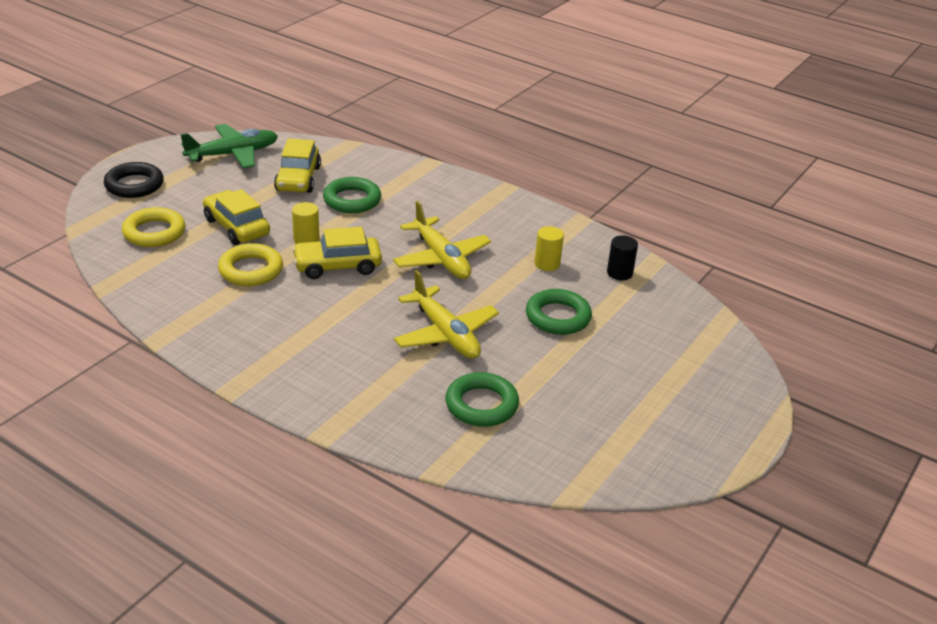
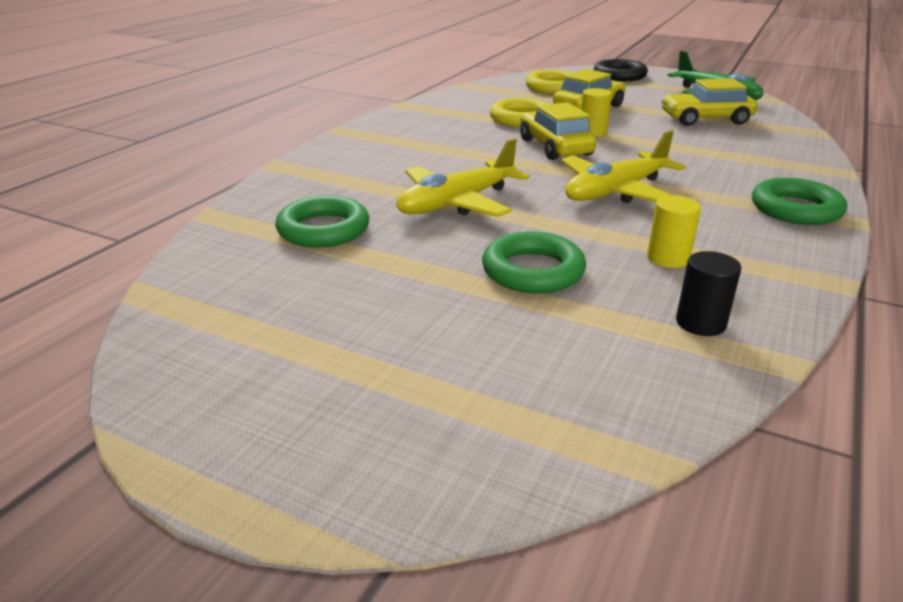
camera: 85 degrees right, 5 degrees down
(352, 200) = (693, 142): green ring -> green ring (795, 209)

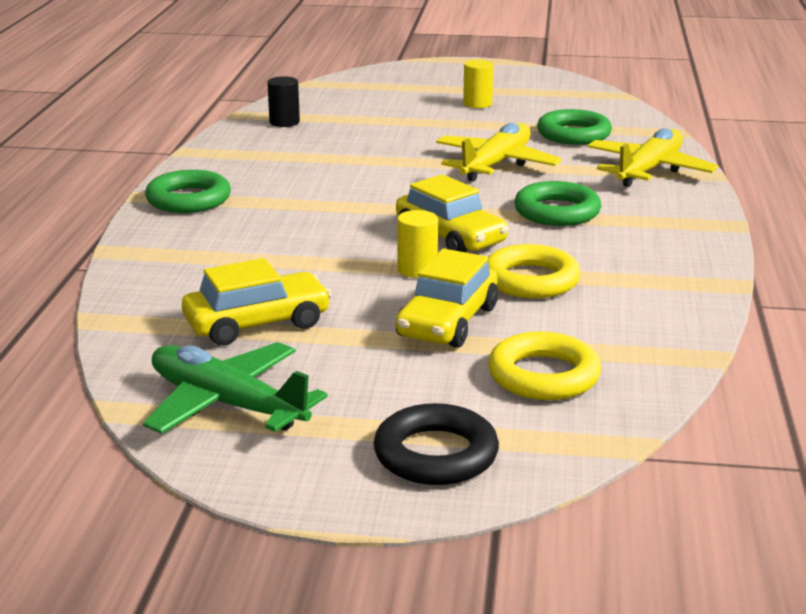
camera: 160 degrees right, 5 degrees down
(533, 271) = (399, 131): green ring -> green ring (557, 212)
(615, 192) = (360, 193): yellow plane -> yellow plane (649, 170)
(668, 258) = (305, 150): yellow cylinder -> yellow cylinder (477, 104)

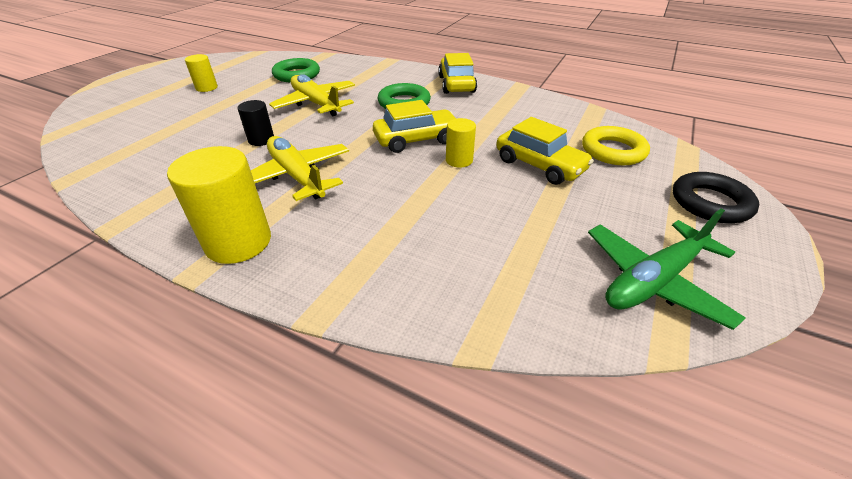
camera: 70 degrees left, 15 degrees up
(188, 199) = (238, 242): green ring -> yellow cylinder
(257, 323) = (519, 243): yellow car -> yellow car (456, 84)
(284, 122) = (124, 162): black cylinder -> black cylinder (261, 140)
(531, 280) = (492, 129): yellow ring -> none
(649, 170) = (369, 70): yellow plane -> yellow plane (296, 176)

